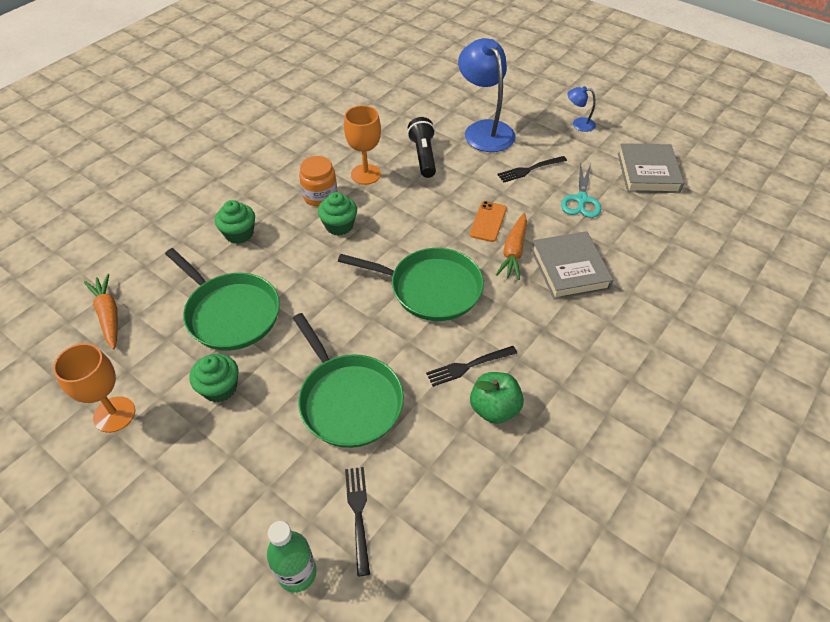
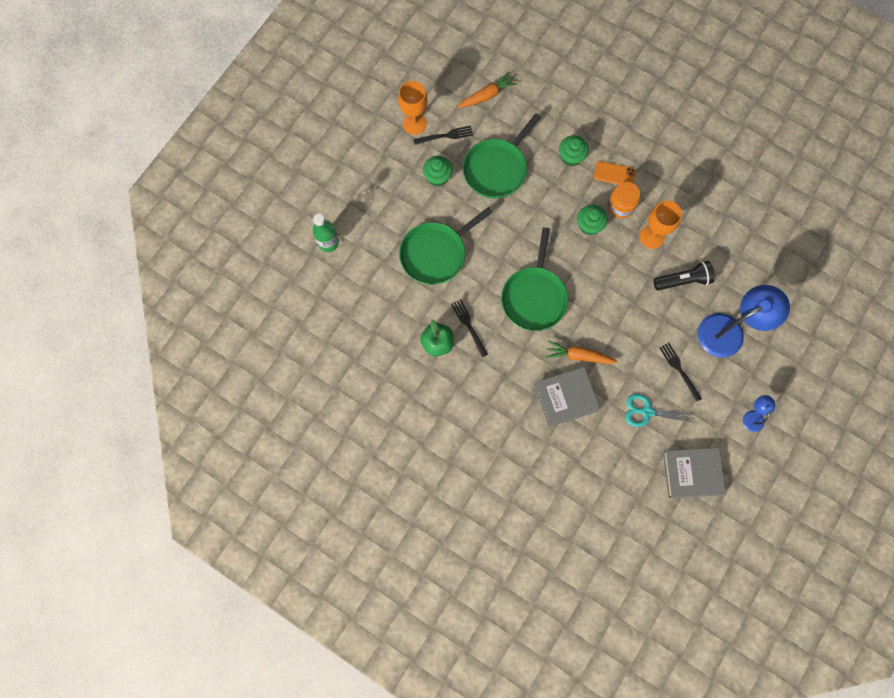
camera: 85 degrees right, 25 degrees up
(358, 514) = (362, 269): black fork -> black fork (445, 136)
(488, 221) = (609, 336): orange phone -> orange phone (614, 174)

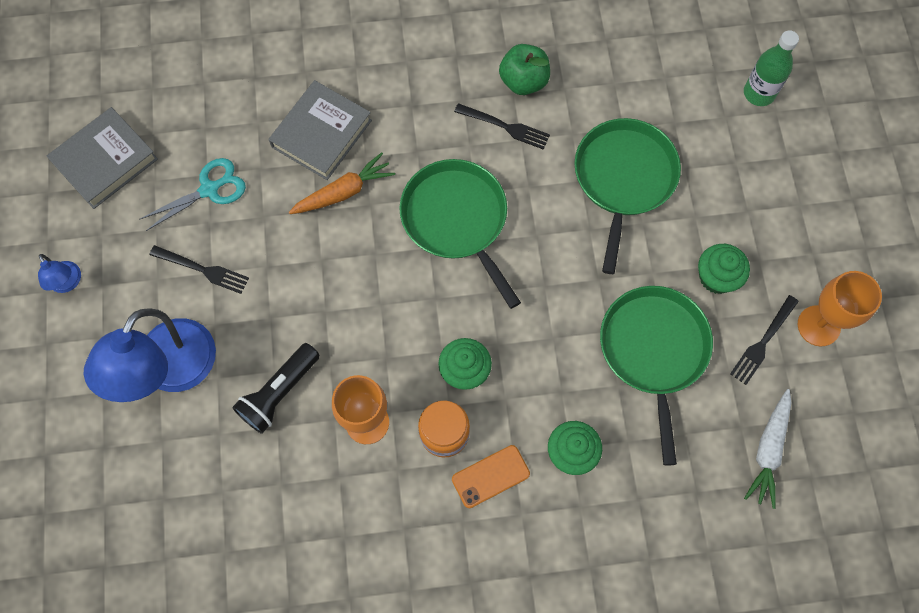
camera: 140 degrees right, 5 degrees down
(487, 95) = (768, 450): orange carrot -> white carrot

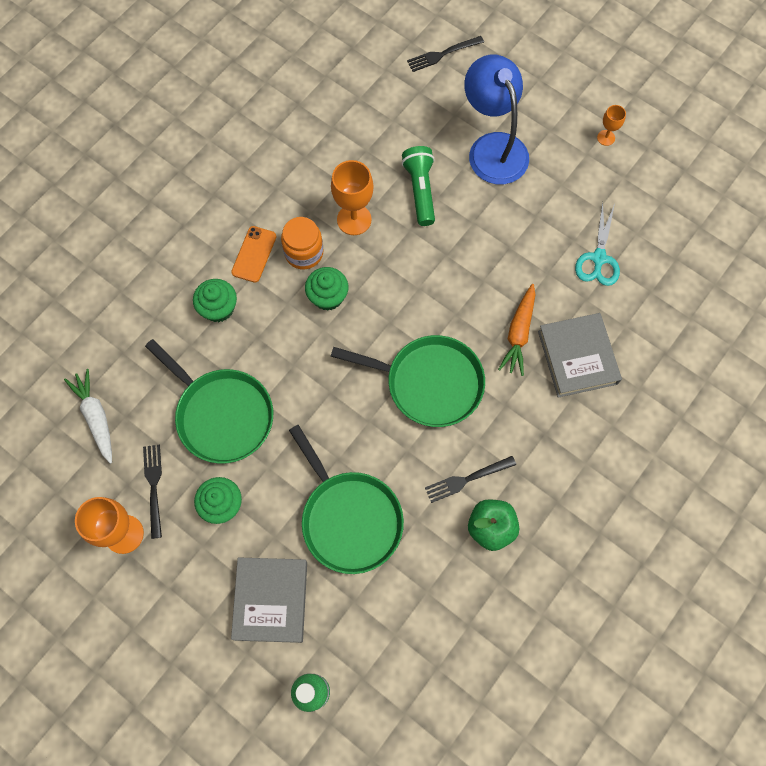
camera: 135 degrees right, 0 degrees up
(67, 283) = (606, 138): blue lamp -> orange goblet
(105, 161) = (679, 217): grey book -> grey book (271, 600)
(202, 269) = (543, 212): black fork -> black fork (443, 54)
(279, 393) = (420, 190): black flashlight -> green flashlight

